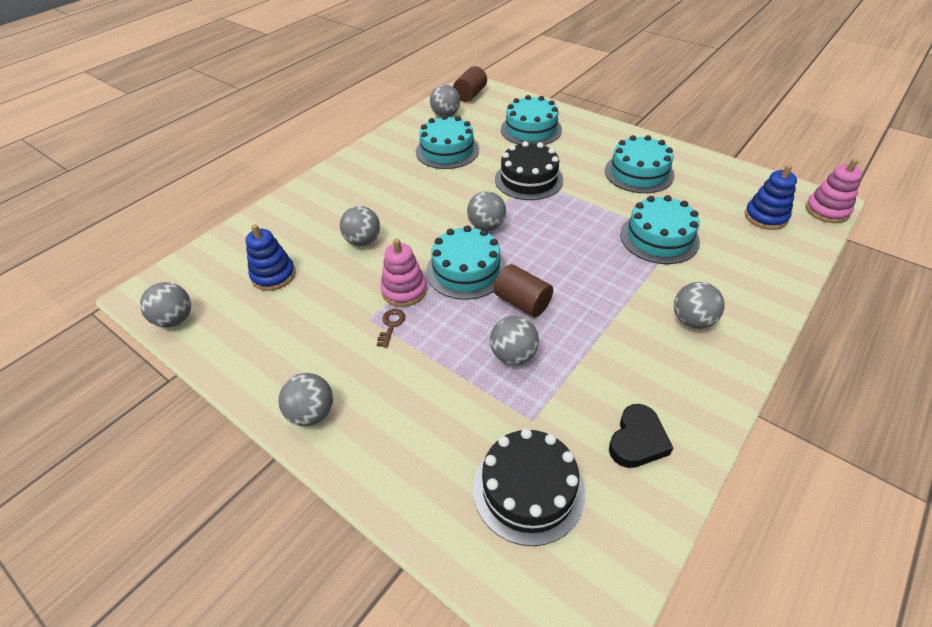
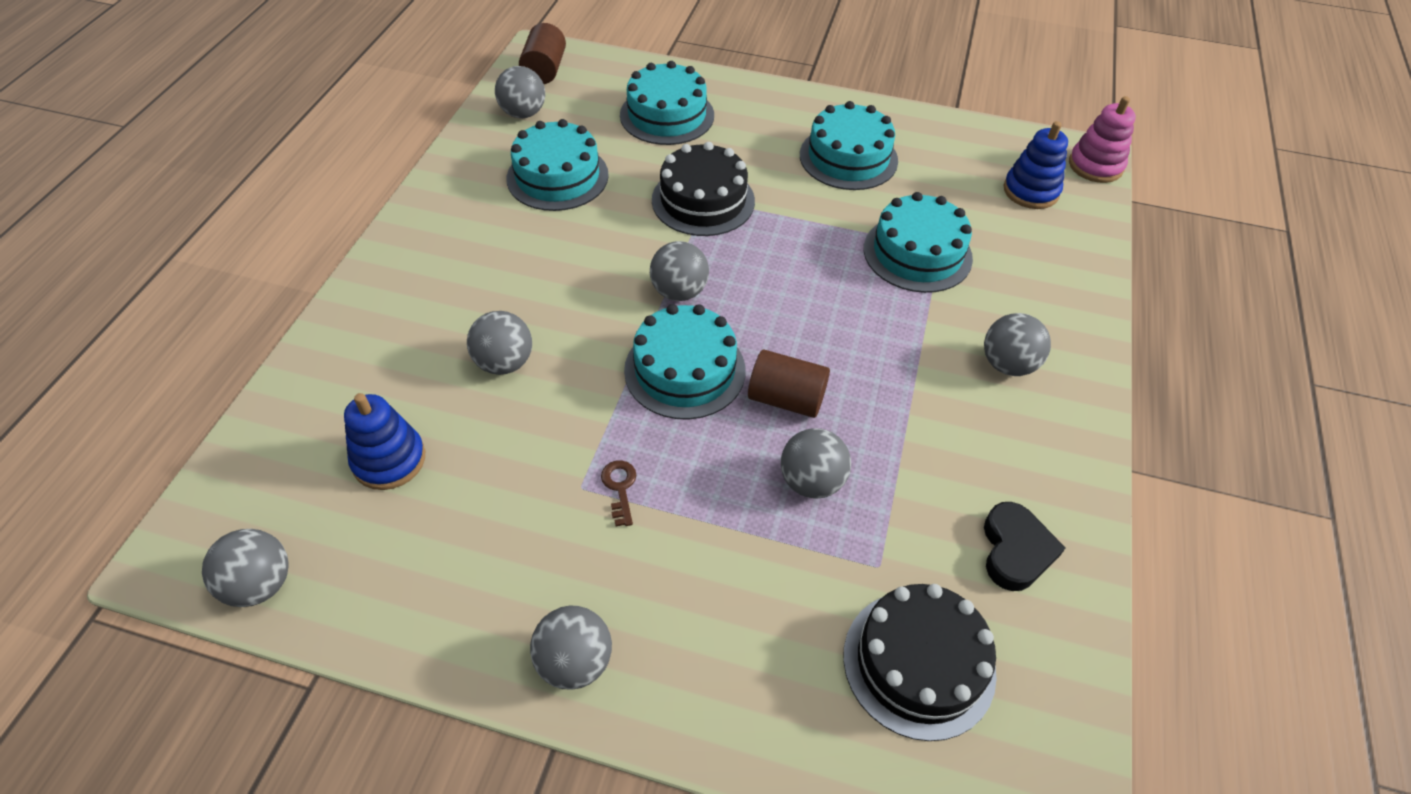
camera: 25 degrees left, 5 degrees up
(404, 290) = (610, 427): pink stacking toy -> none

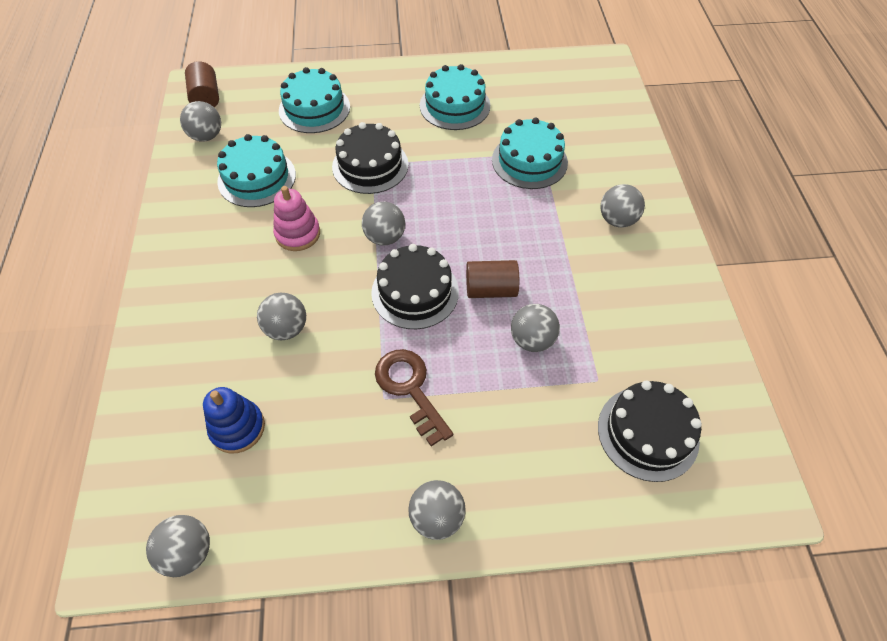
camera: 20 degrees left, 5 degrees up
(620, 488) = (410, 389): brown key -> brown key, size x2.05
(685, 370) = (415, 292): turquoise cake -> black cake
(1015, 550) = (672, 340): black heart -> none
(1031, 191) = (581, 96): blue stacking toy -> none
(1095, 166) = (613, 67): pink stacking toy -> pink stacking toy (298, 234)

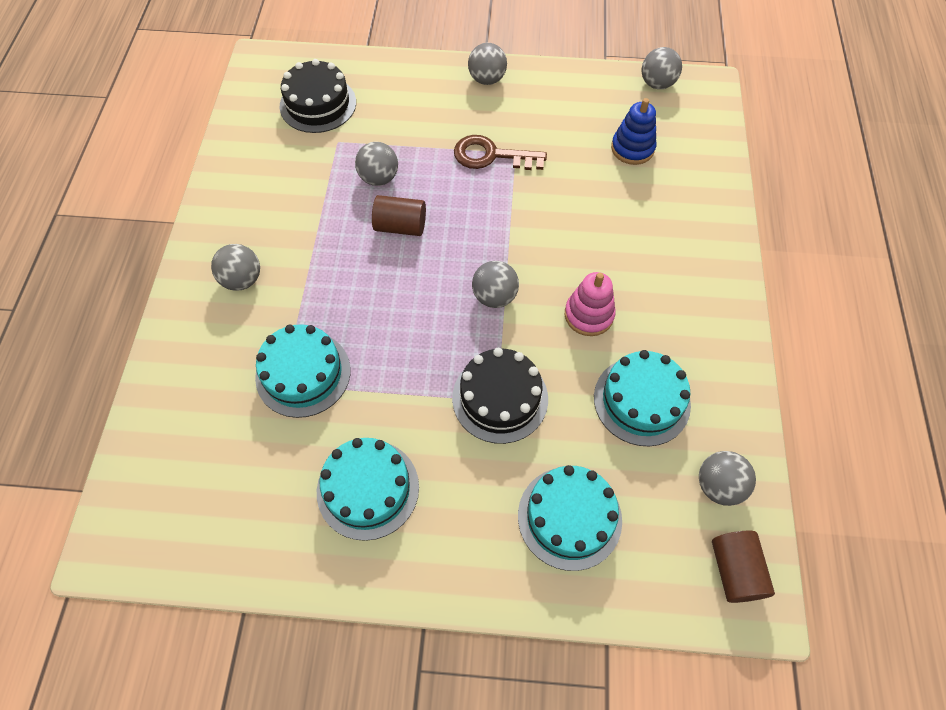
camera: 170 degrees left, 5 degrees up
(286, 329) = (597, 218): grey ball -> none
(410, 389) = (492, 156): brown key -> brown key turned 120 degrees clockwise
(415, 292) = (473, 234): black cake -> none

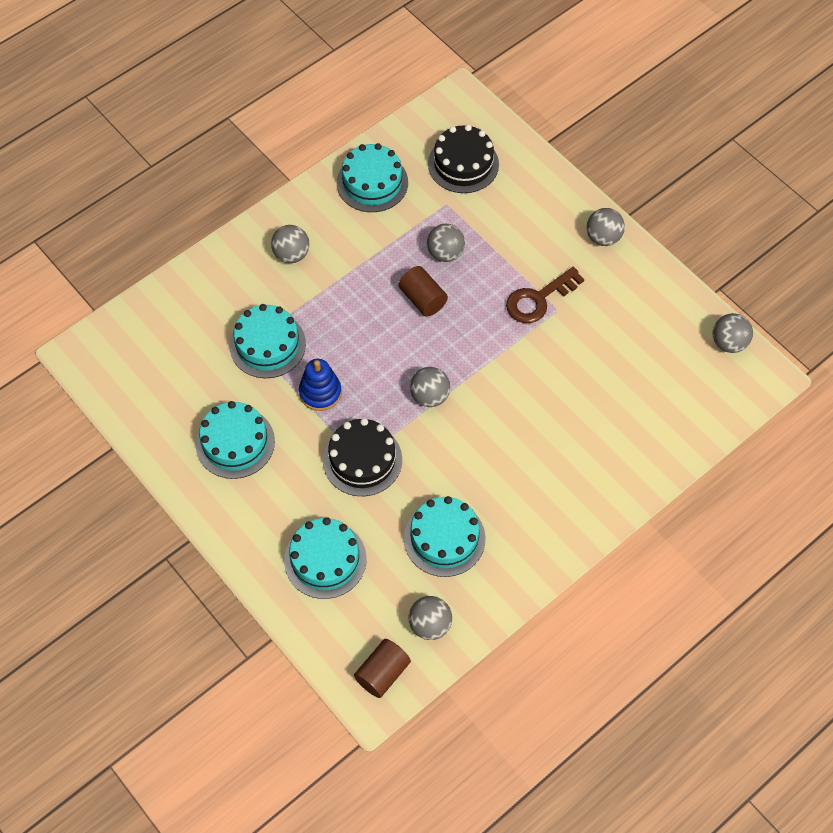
camera: 45 degrees right, 0 degrees up
(254, 170) = (372, 183): none -> turquoise cake
(492, 156) = (539, 299): brown key -> brown key turned 90 degrees counterclockwise
(589, 315) = (475, 459): pink stacking toy -> none
(632, 148) = (646, 376): blue stacking toy -> blue stacking toy (320, 392)

